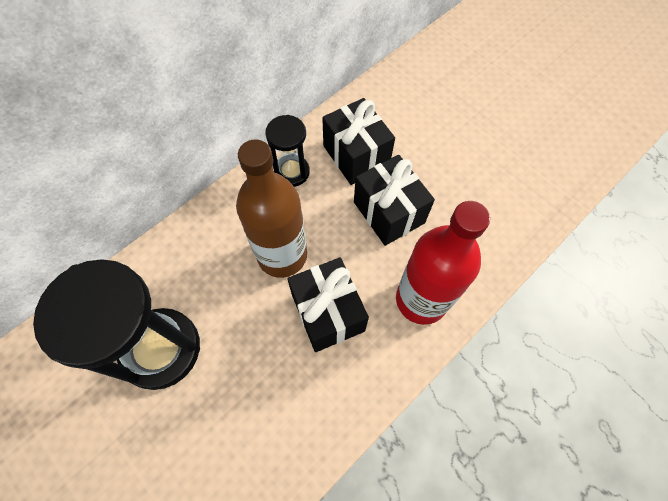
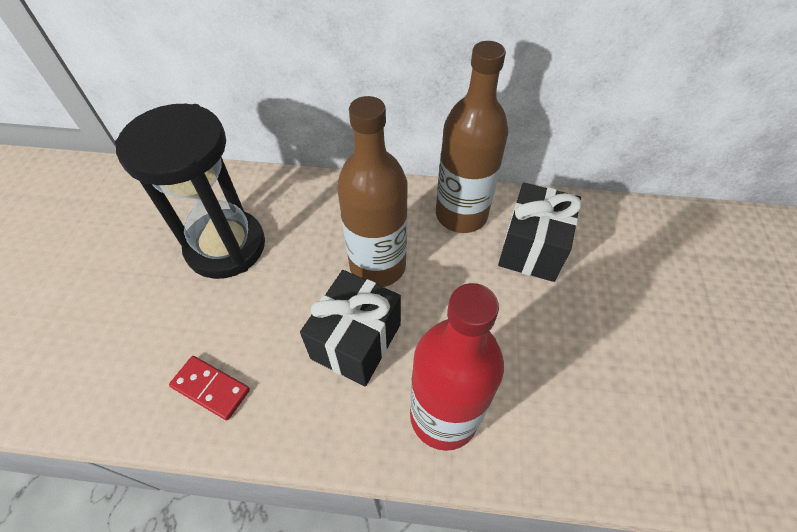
camera: 50 degrees right, 10 degrees down
(279, 437) = (211, 388): none -> red domino
(292, 172) = (461, 215): black hourglass -> brown bottle
(388, 212) = (505, 317): black gift -> none

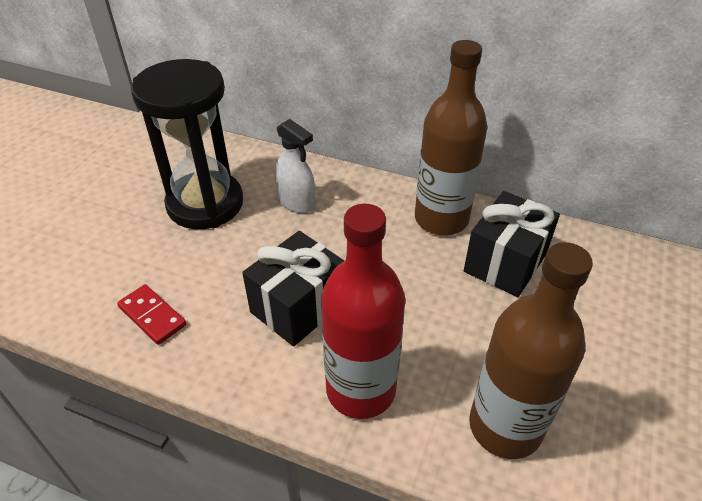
camera: 15 degrees right, 10 degrees down
(318, 225) = (296, 202): none -> white spray bottle
(377, 266) = (341, 247): brown bottle -> brown bottle (505, 426)

